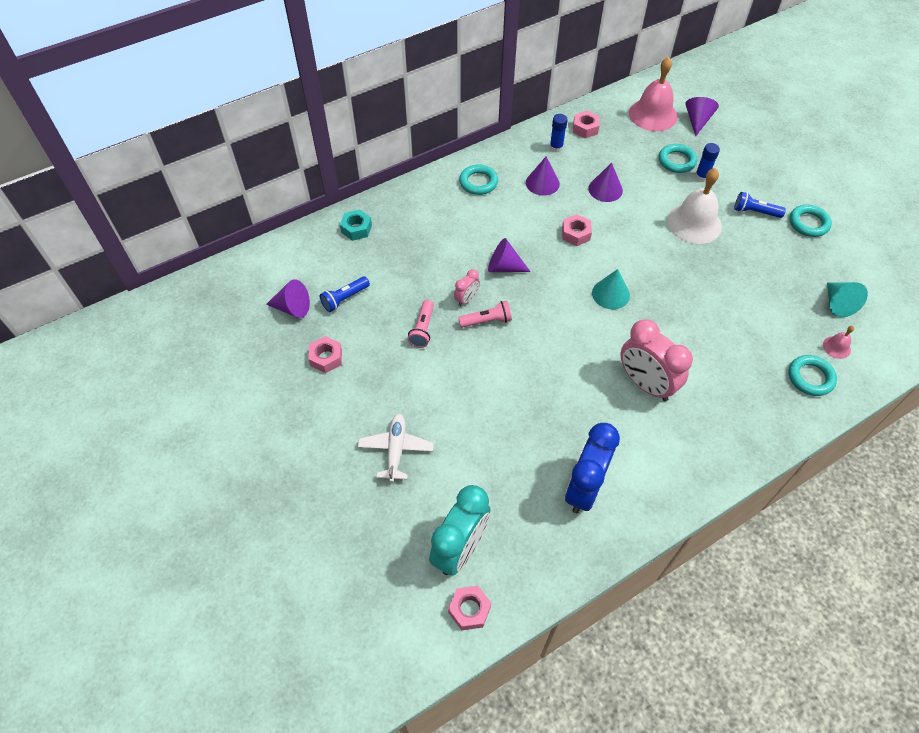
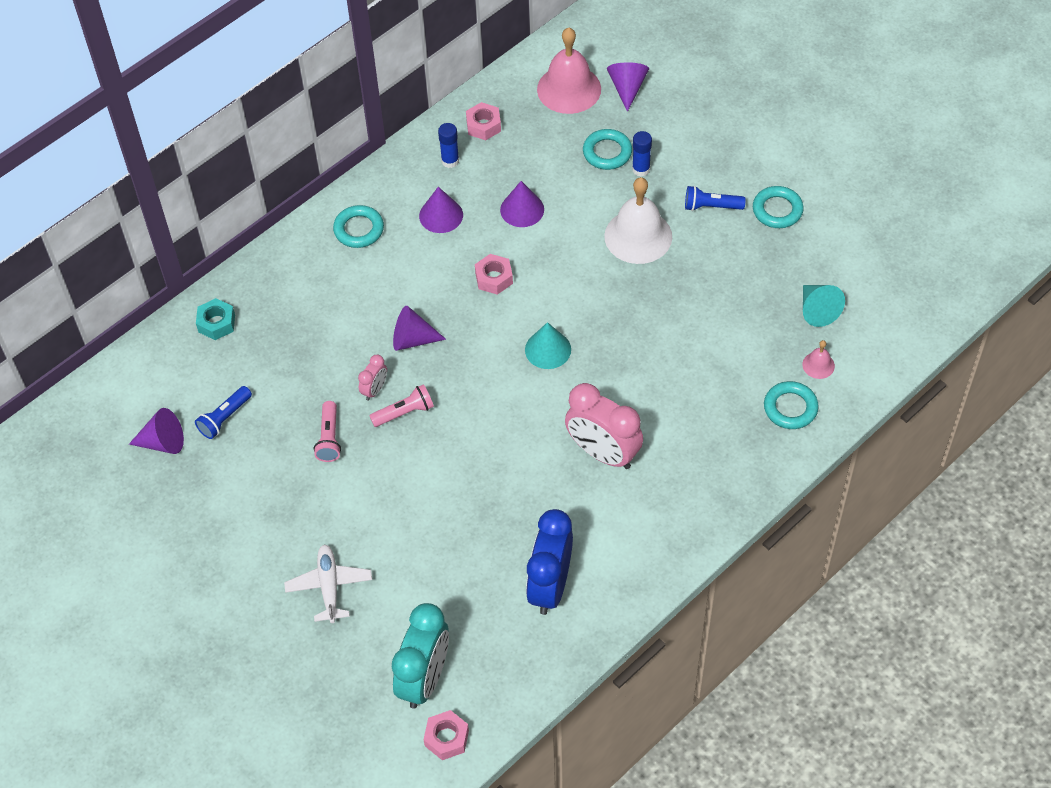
camera: 10 degrees left, 0 degrees up
(326, 358) = (221, 496): pink nut -> none

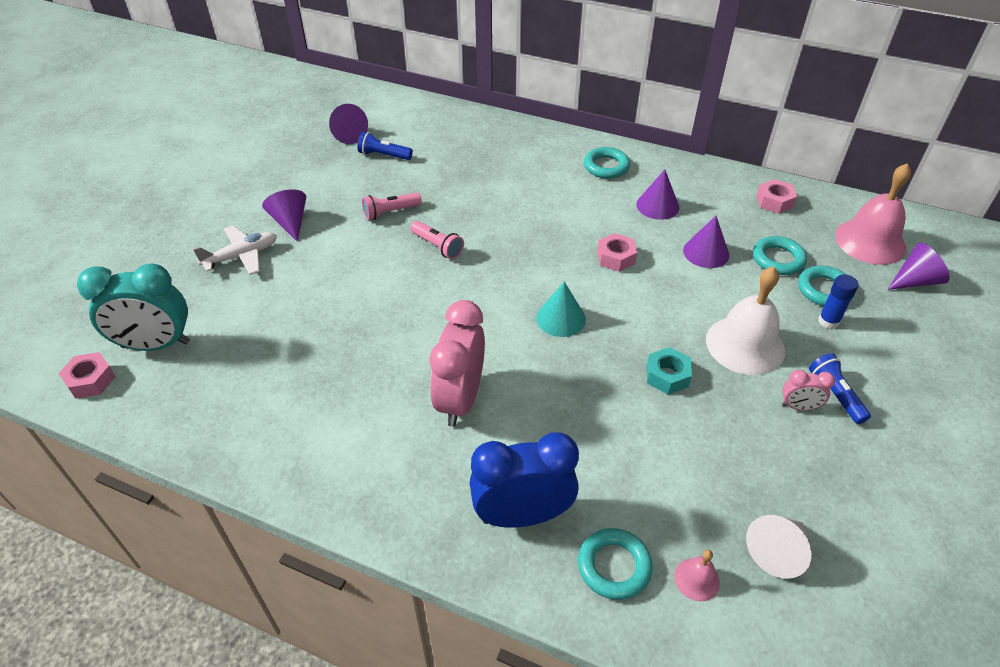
camera: 65 degrees right, 10 degrees down
(216, 323) = (468, 127): turquoise nut -> turquoise nut (667, 376)
(374, 390) = (452, 222): pink clock -> pink clock (799, 406)
(412, 339) = (516, 228): purple cone -> purple cone (290, 222)
(450, 161) = (718, 194): blue glue stick -> none
(550, 586) = (282, 406): blue clock -> blue clock (522, 515)
(777, 210) = (886, 460): turquoise ring -> turquoise ring (778, 259)
(817, 310) = (777, 551): turquoise cone -> white cone

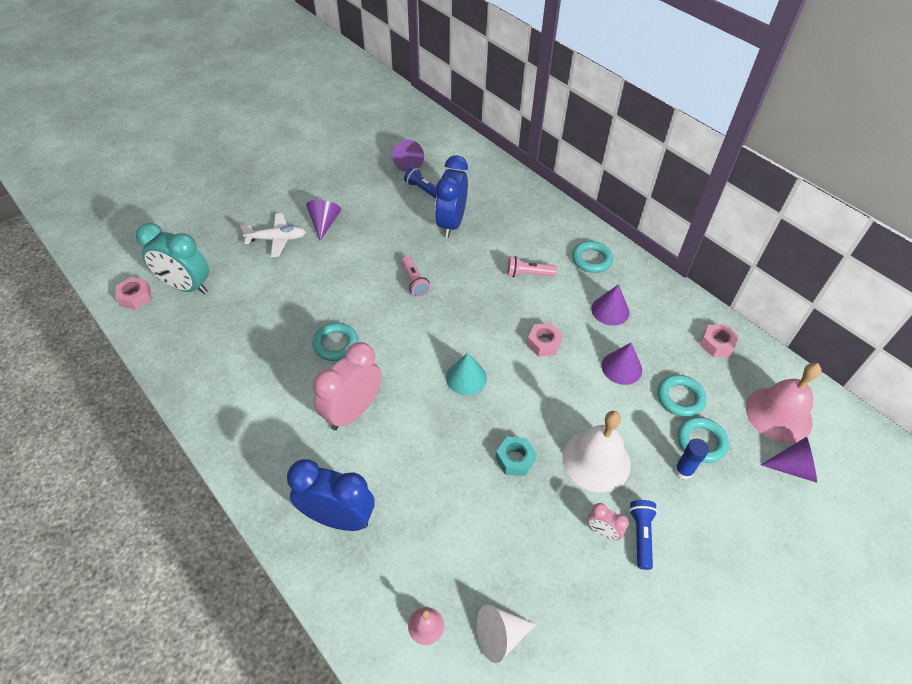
camera: 25 degrees right, 5 degrees up
(390, 212) = (398, 240): pink flashlight -> pink flashlight (528, 274)
(438, 178) = (451, 224): none -> blue clock
(614, 566) = (375, 586): turquoise ring -> turquoise ring (335, 344)

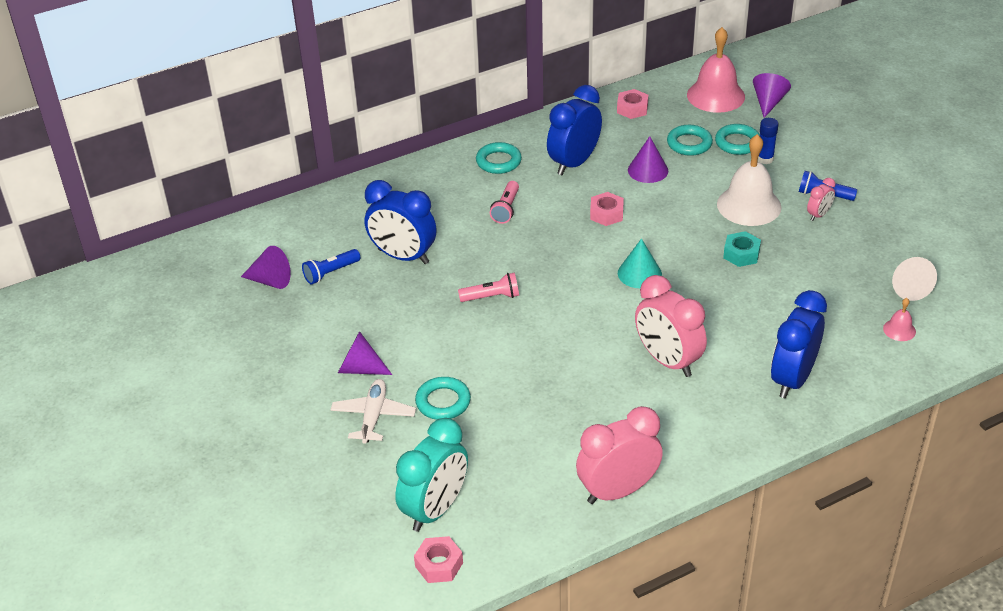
camera: 75 degrees left, 10 degrees down
(199, 392) = (618, 491): none -> pink clock
(335, 344) = (571, 369): turquoise ring -> turquoise ring (443, 402)
(610, 310) = (574, 163): purple cone -> blue clock

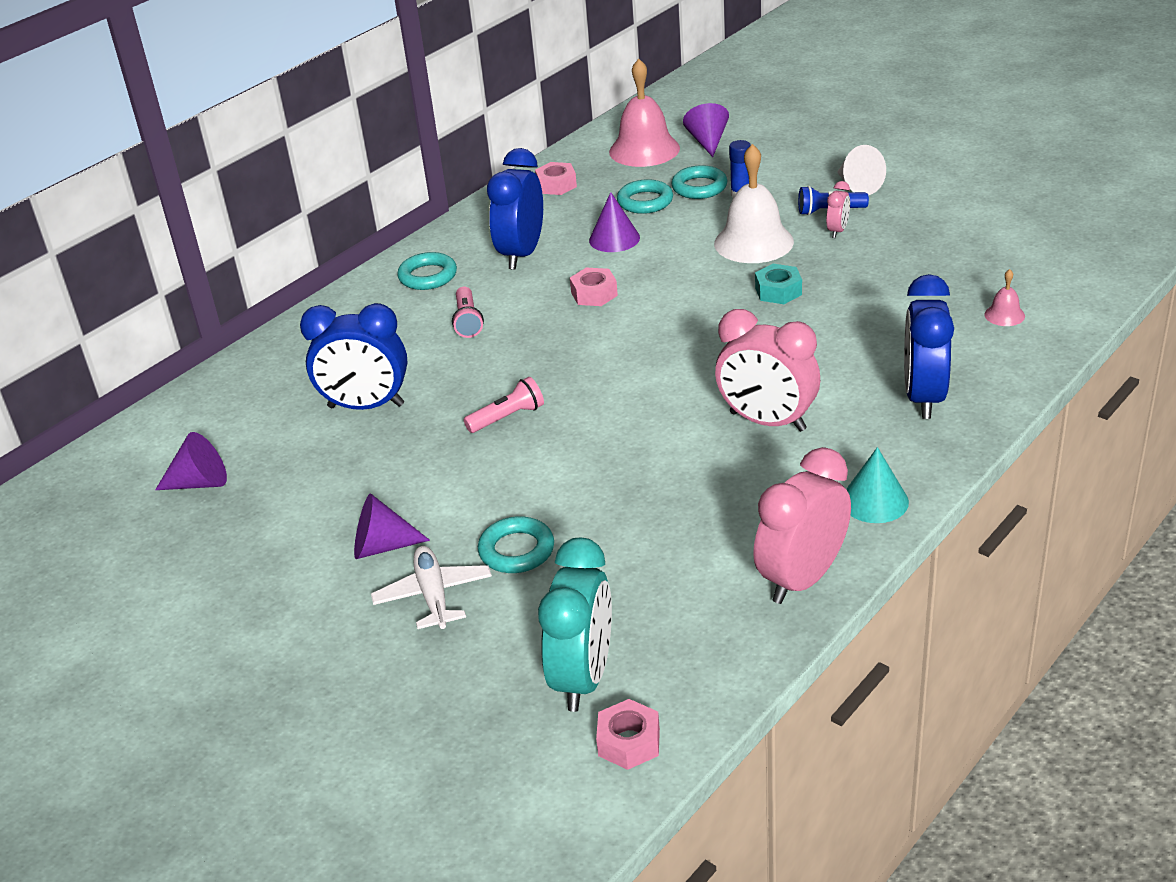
camera: 20 degrees left, 5 degrees down
(330, 273) = (279, 451): blue flashlight -> none
(639, 273) = (673, 342): turquoise cone -> turquoise cone (874, 501)
(908, 287) = (983, 272): white cone -> white cone (857, 186)

